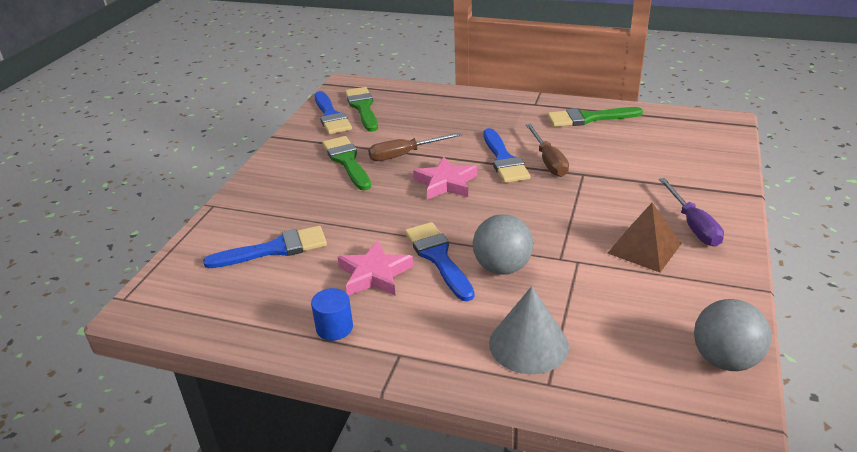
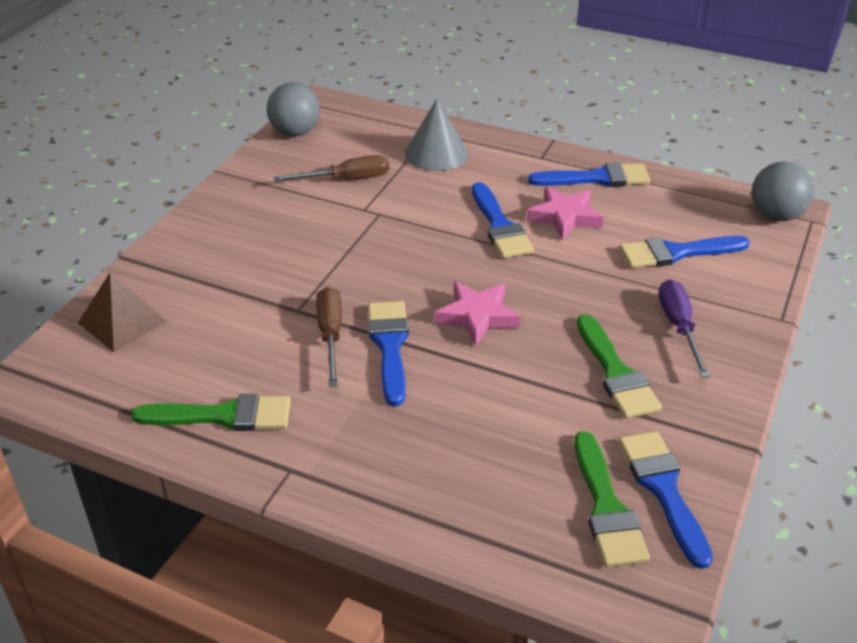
camera: 175 degrees left, 5 degrees up
(334, 328) = (597, 178): blue cylinder -> blue brush
(404, 155) = (530, 374): brown screwdriver -> brown screwdriver (347, 179)
(502, 267) = (438, 210): grey ball -> grey ball (776, 216)
(644, 248) = (292, 214): brown pyramid -> brown pyramid (122, 322)
(693, 225) = (225, 231): purple screwdriver -> purple screwdriver (679, 327)

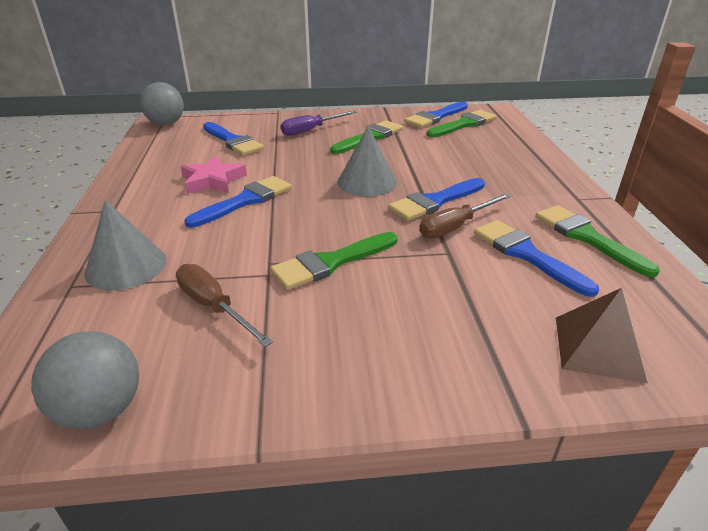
camera: 120 degrees left, 5 degrees down
(348, 242) = (331, 263): none -> green brush
(477, 316) = (367, 182): pink star -> grey cone
(597, 178) = (143, 180): blue brush -> blue brush (526, 254)

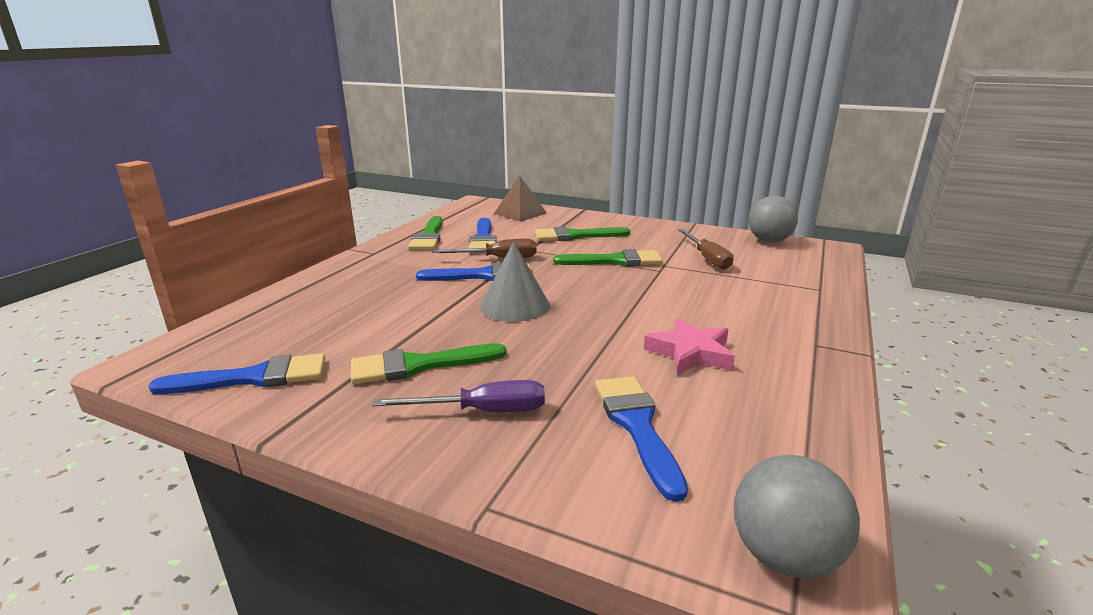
camera: 150 degrees left, 10 degrees down
(126, 266) = (778, 291): grey cone -> none
(245, 201) = (658, 318): blue brush -> none
(464, 124) = (257, 349): green brush -> green brush (575, 236)

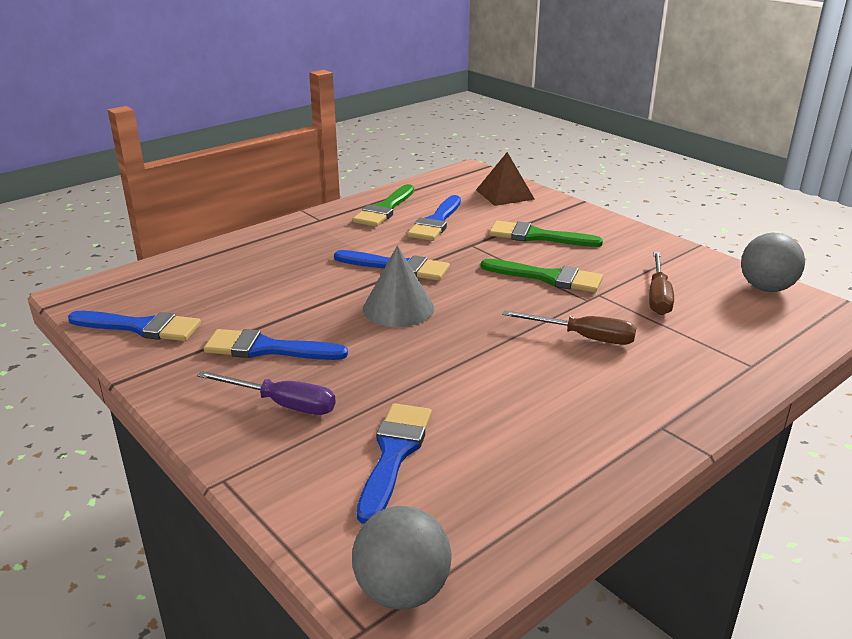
camera: 25 degrees right, 5 degrees up
(418, 365) = (267, 349): green brush -> blue brush
(498, 258) = (430, 250): brown screwdriver -> brown screwdriver (583, 337)
(690, 352) = (516, 400): pink star -> none

